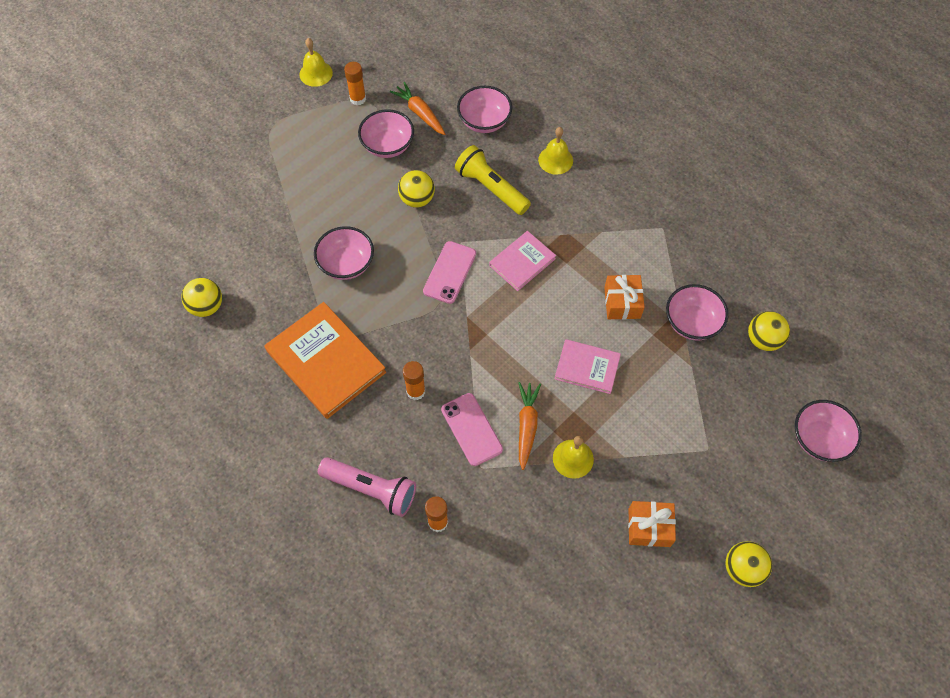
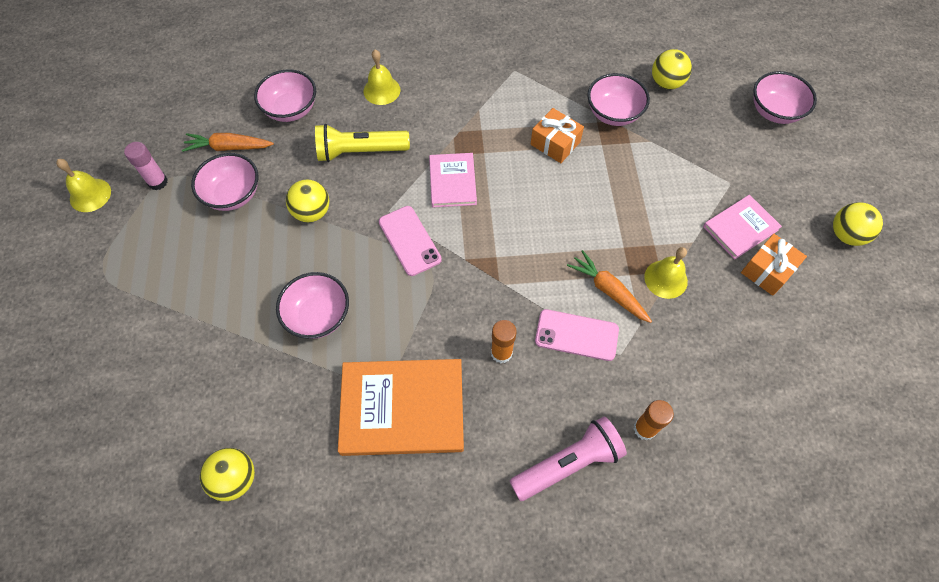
camera: 50 degrees left, 0 degrees up
(358, 99) = (158, 182): orange glue stick -> pink glue stick
(587, 367) = (591, 208): pink book -> pink book (740, 228)

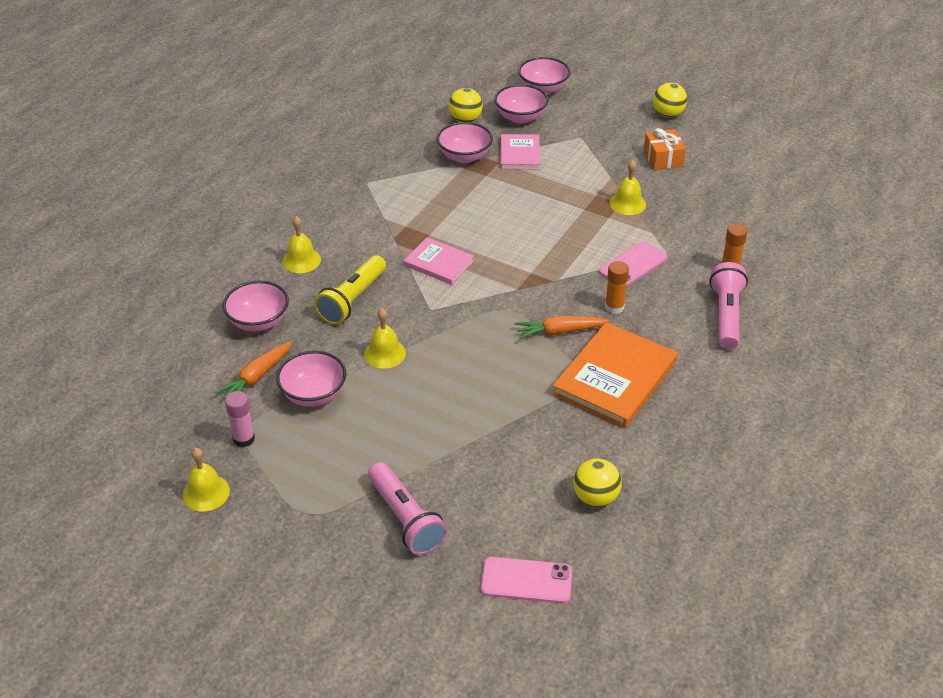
camera: 55 degrees left, 20 degrees down
(131, 342) = (405, 519): none -> pink flashlight
(312, 212) = (385, 353): yellow ball -> yellow bell
(318, 316) = (491, 391): pink bowl -> pink bowl (520, 117)
(409, 240) = (470, 310): pink phone -> pink phone (526, 580)
(555, 143) = (460, 196): orange gift -> none
(608, 290) = (612, 233): orange carrot -> orange carrot (559, 332)
(740, 228) = (620, 152): pink book -> pink book (519, 154)

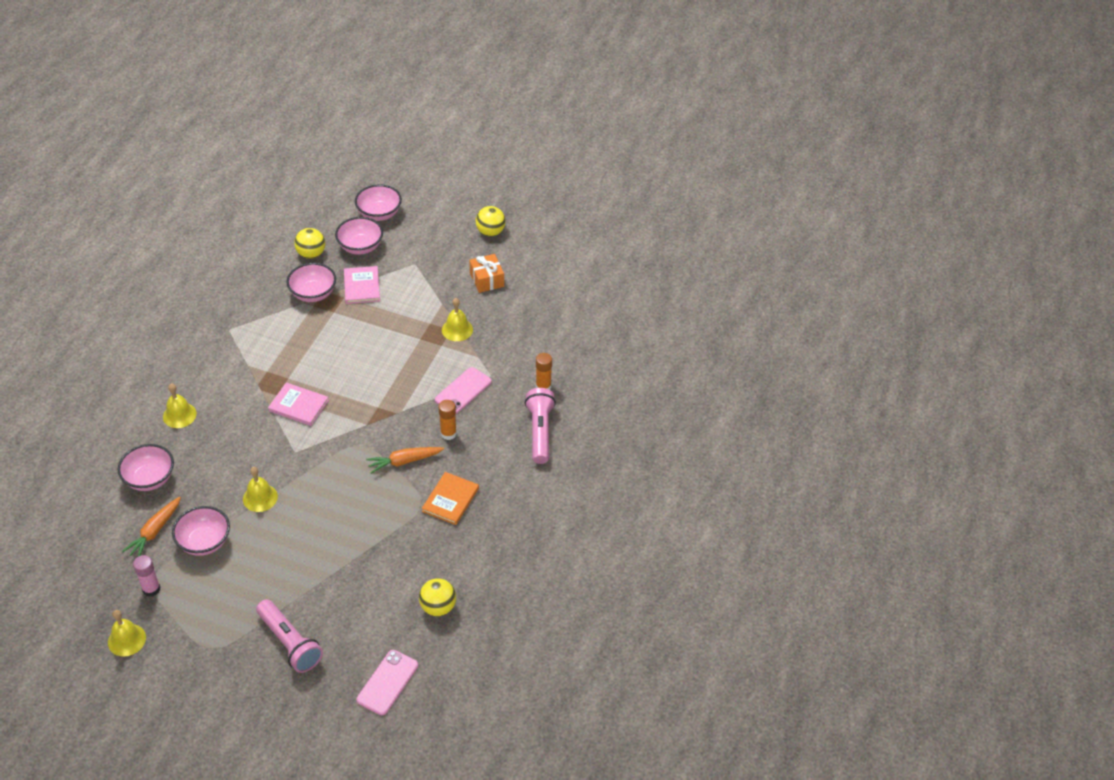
camera: 10 degrees left, 5 degrees up
(352, 300) = (228, 449): yellow flashlight -> none
(526, 580) = (387, 682): pink phone -> pink phone turned 60 degrees counterclockwise
(615, 378) = (450, 500): orange book -> orange book, size x0.57

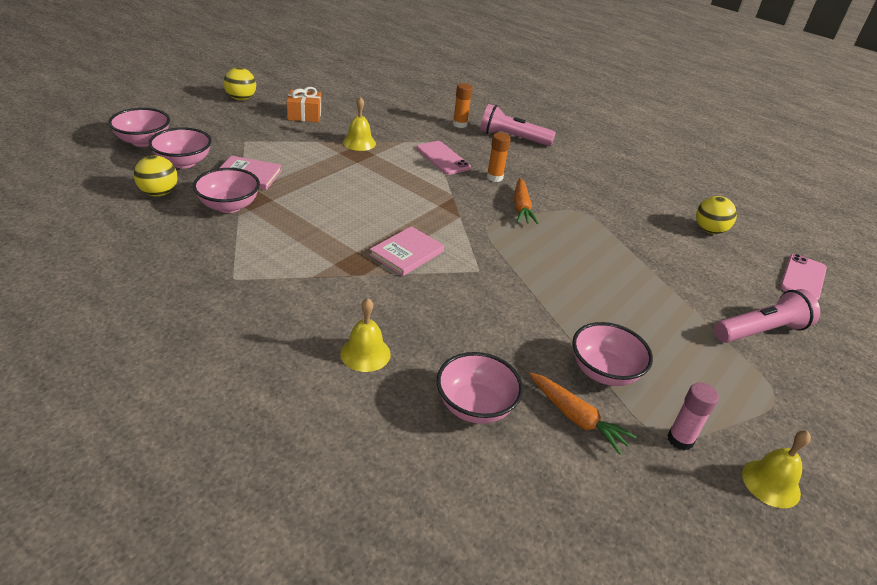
camera: 75 degrees left, 10 degrees down
(260, 497) = (542, 310): yellow bell -> none
(387, 682) = (803, 278): pink phone -> pink phone turned 75 degrees clockwise
(450, 500) = (579, 195): orange book -> none

